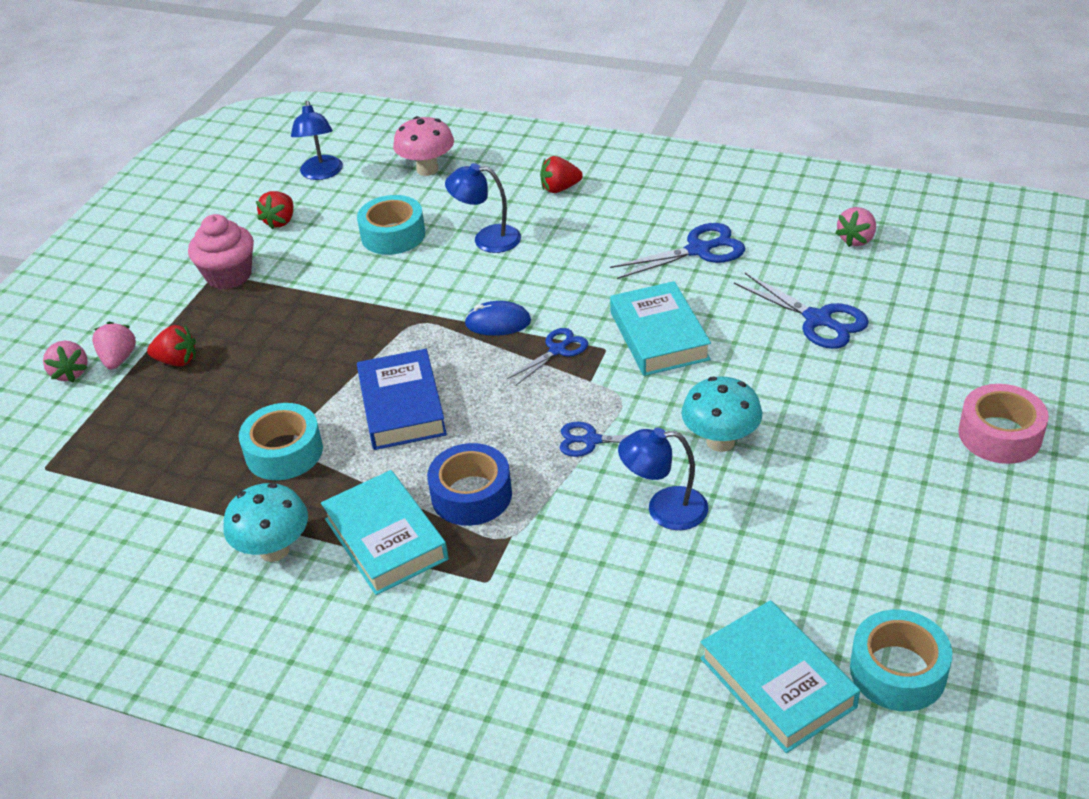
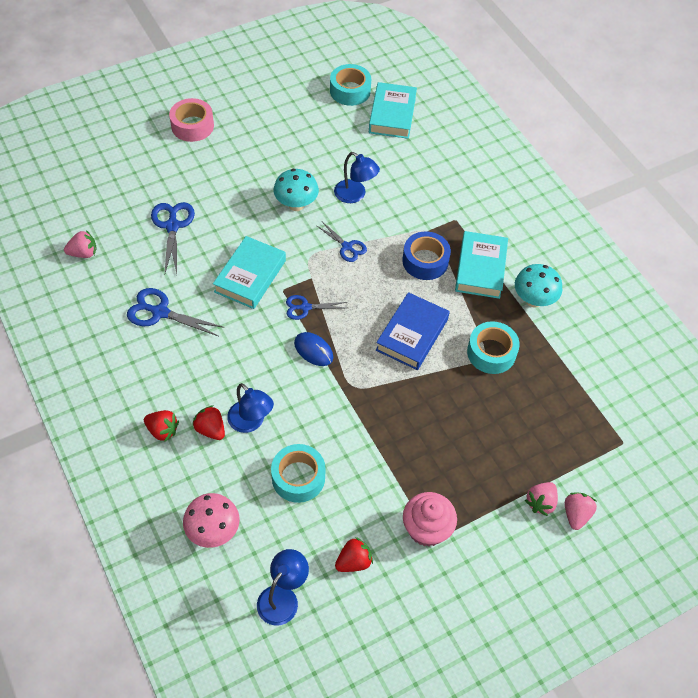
camera: 145 degrees left, 15 degrees up
(177, 361) = (506, 470): red strawberry -> red strawberry (210, 429)

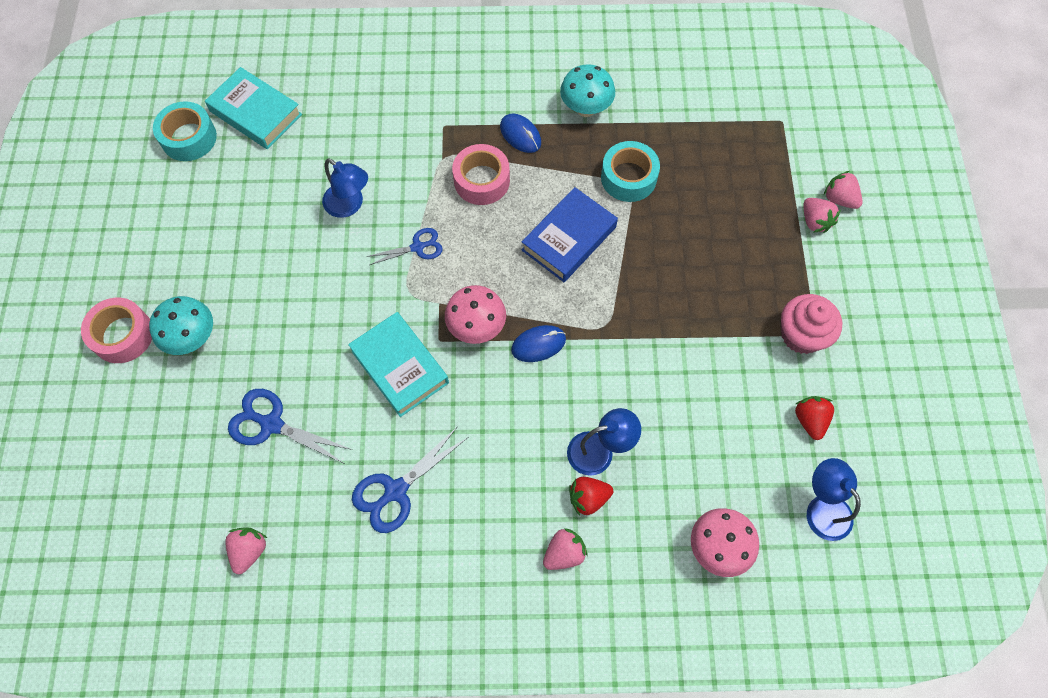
camera: 60 degrees left, 10 degrees up
(162, 430) = (564, 553): red strawberry -> pink strawberry
(296, 205) = (325, 272): turquoise mushroom -> turquoise mushroom (192, 338)
(298, 477) = (690, 431): turquoise tape -> none
(305, 307) = (476, 327): blue scissors -> pink mushroom
(355, 195) = (349, 205): blue lamp -> blue lamp turned 60 degrees clockwise
(412, 335) = (569, 239): blue book -> blue book turned 75 degrees clockwise
(425, 261) = (481, 180): blue tape -> pink tape
(480, 268) = (520, 135): turquoise book -> blue mouse

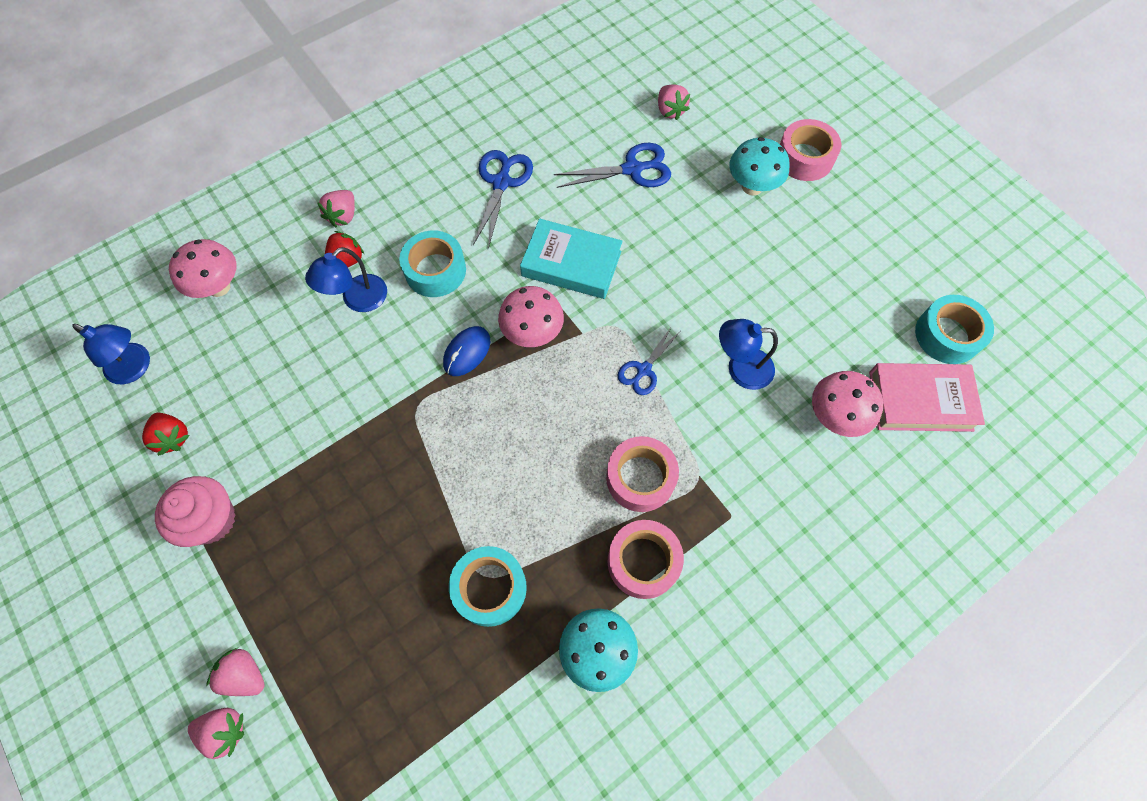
camera: 145 degrees right, 0 degrees up
(249, 551) = (573, 95): pink strawberry -> pink strawberry (670, 111)
(256, 113) = (920, 401): turquoise book -> pink book
(320, 138) = (834, 416): none -> pink mushroom
(516, 436) = (435, 270): none -> turquoise tape
(520, 135) = (643, 561): blue mouse -> pink tape
(569, 239) = (507, 472): blue book -> none

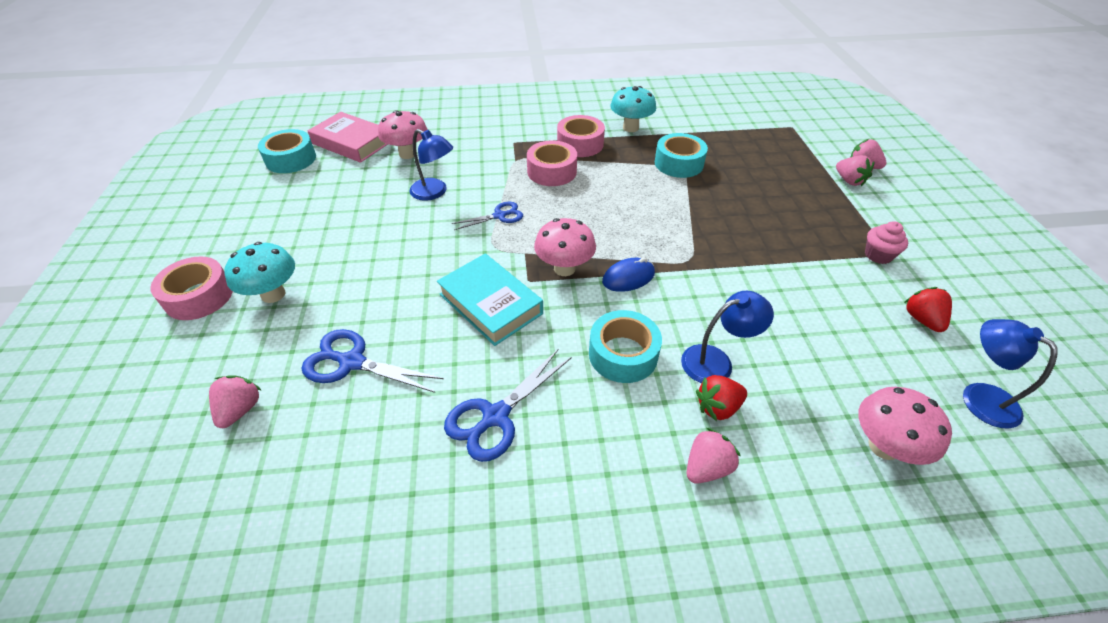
camera: 150 degrees left, 20 degrees down
(211, 519) = (878, 255): pink cupcake -> pink cupcake, size x0.65

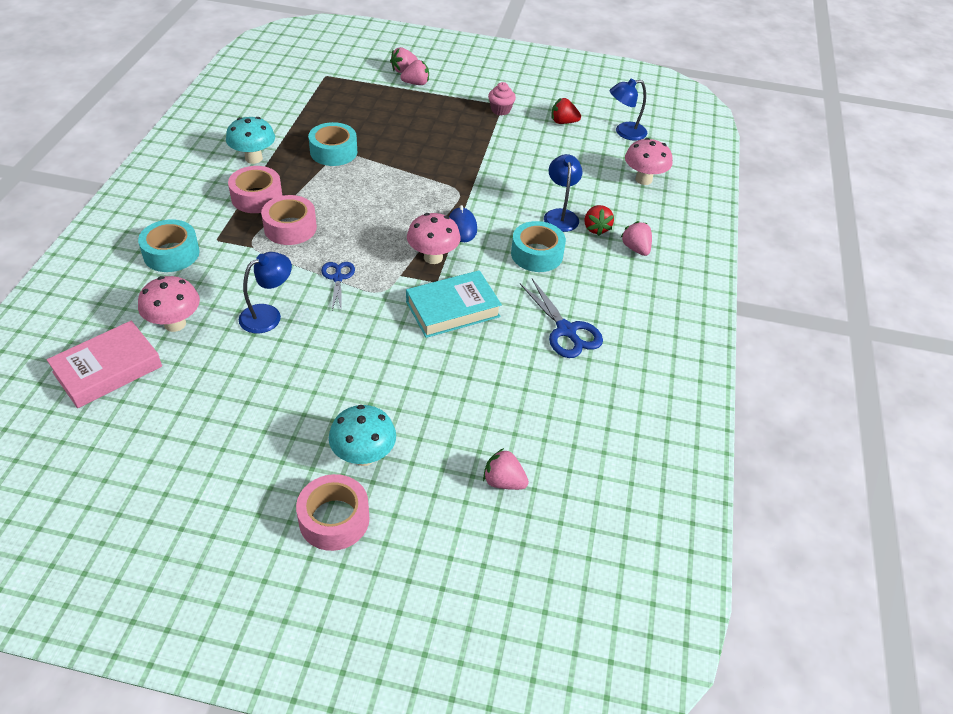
camera: 75 degrees left, 0 degrees up
(291, 159) = (102, 431): turquoise tape -> turquoise tape (171, 253)
(352, 362) = (480, 404): blue scissors -> none

